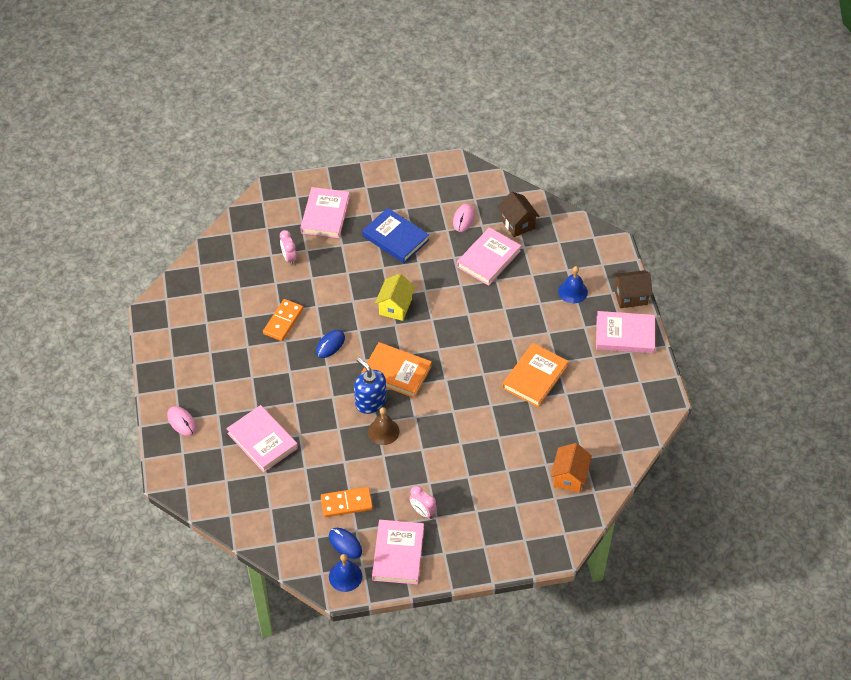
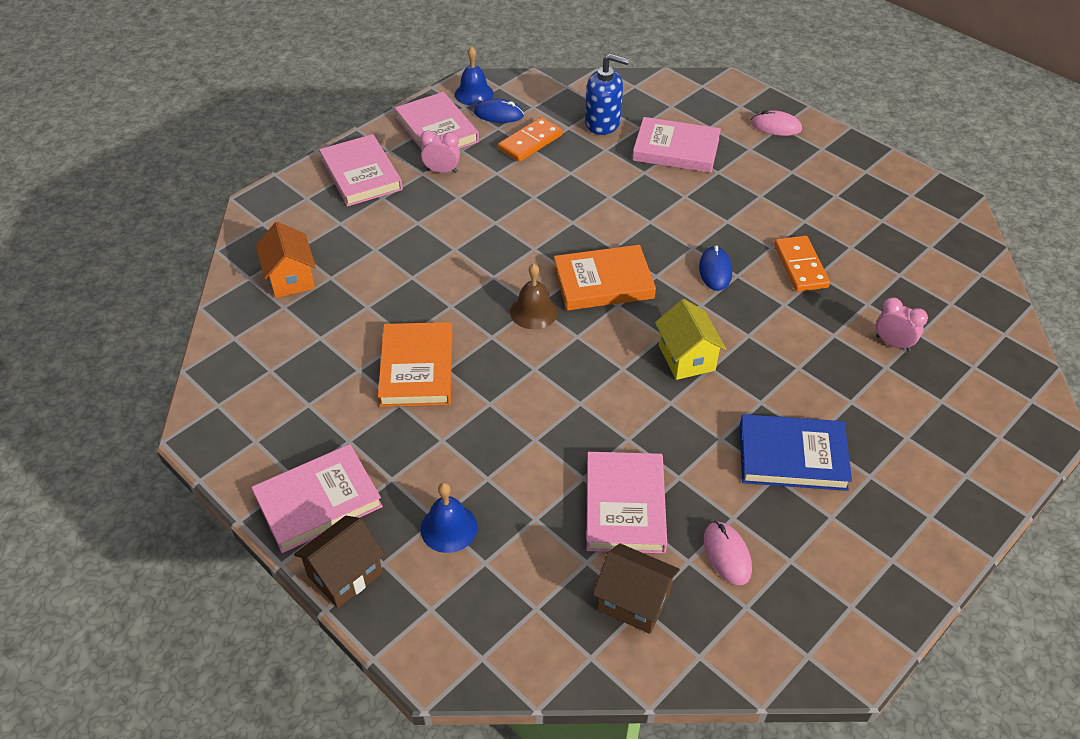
camera: 145 degrees right, 5 degrees down
(325, 215) = (927, 432): pink book -> pink book (361, 174)
(370, 402) = (601, 237): blue soap dispenser -> blue soap dispenser (603, 123)
(383, 431) = (556, 217): brown bell -> brown bell (534, 311)

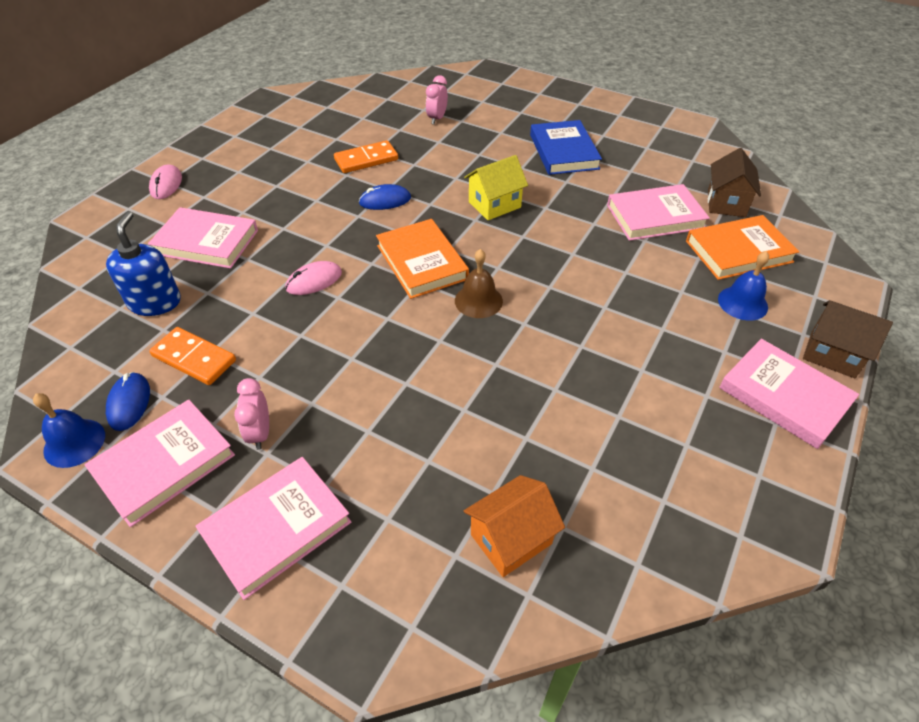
camera: 105 degrees left, 0 degrees up
(417, 368) = (591, 368): orange book -> orange book (738, 251)
(676, 149) = (206, 242): pink book -> pink book turned 75 degrees counterclockwise
(727, 554) = (661, 170): pink mouse -> pink mouse (314, 281)

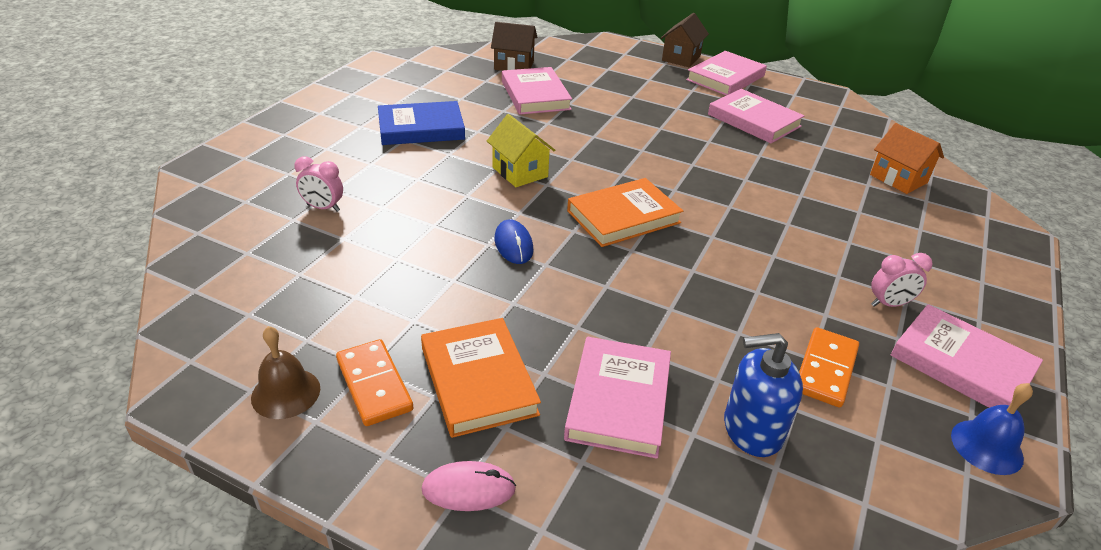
camera: 95 degrees left, 10 degrees down
(129, 403) = (912, 412): blue mouse -> none
(276, 528) = (968, 283): pink book -> pink book (754, 120)
(314, 281) = (672, 289): pink mouse -> none
(366, 159) = (418, 264): orange domino -> orange domino (374, 385)
(478, 301) = (671, 185): brown bell -> brown bell (286, 393)
(738, 251) = (578, 70): orange book -> orange book (478, 380)
(742, 303) = (639, 77): blue bell -> none

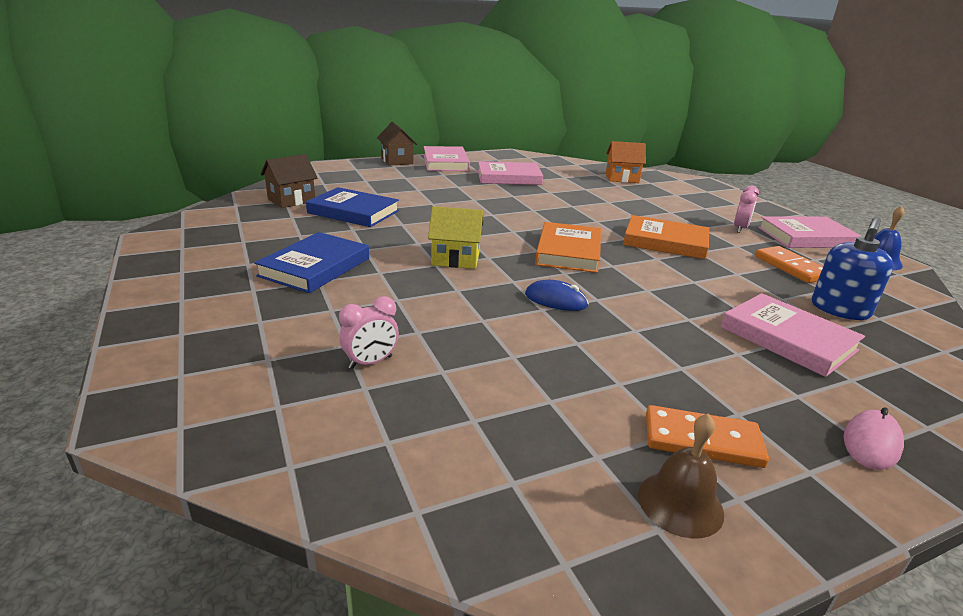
camera: 50 degrees left, 10 degrees down
(478, 380) = (729, 385): orange book -> orange book (665, 242)
(535, 95) = (353, 212): pink book -> blue book

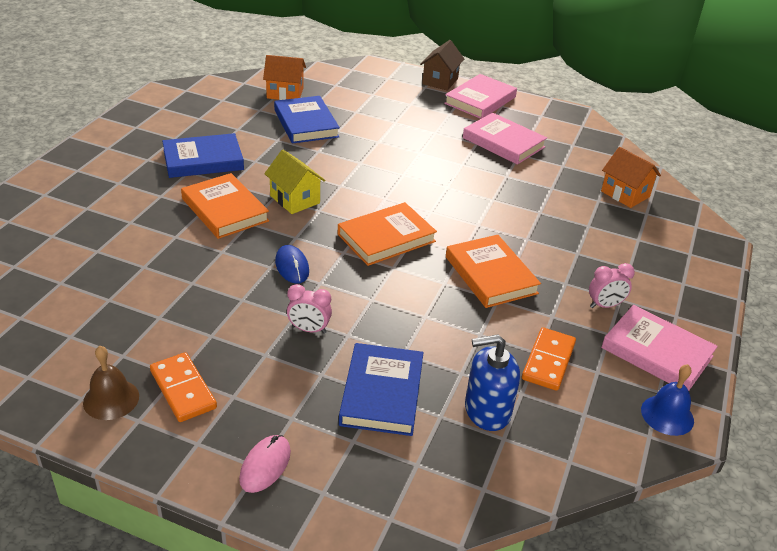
camera: 45 degrees right, 10 degrees up
(291, 200) = (285, 93): brown house -> orange house
(370, 362) = (122, 239): pink clock -> pink clock (309, 329)
(416, 291) = (225, 210): none -> orange book
(787, 339) = (381, 393): pink book -> blue book
(871, 443) = (265, 465): pink mouse -> pink mouse turned 60 degrees counterclockwise

